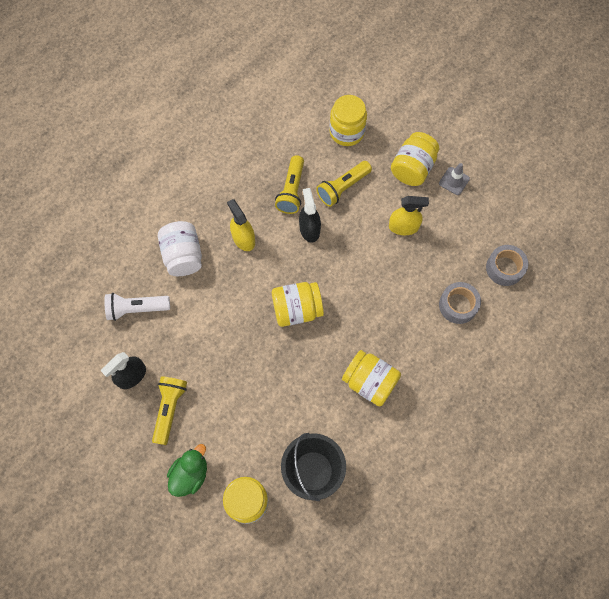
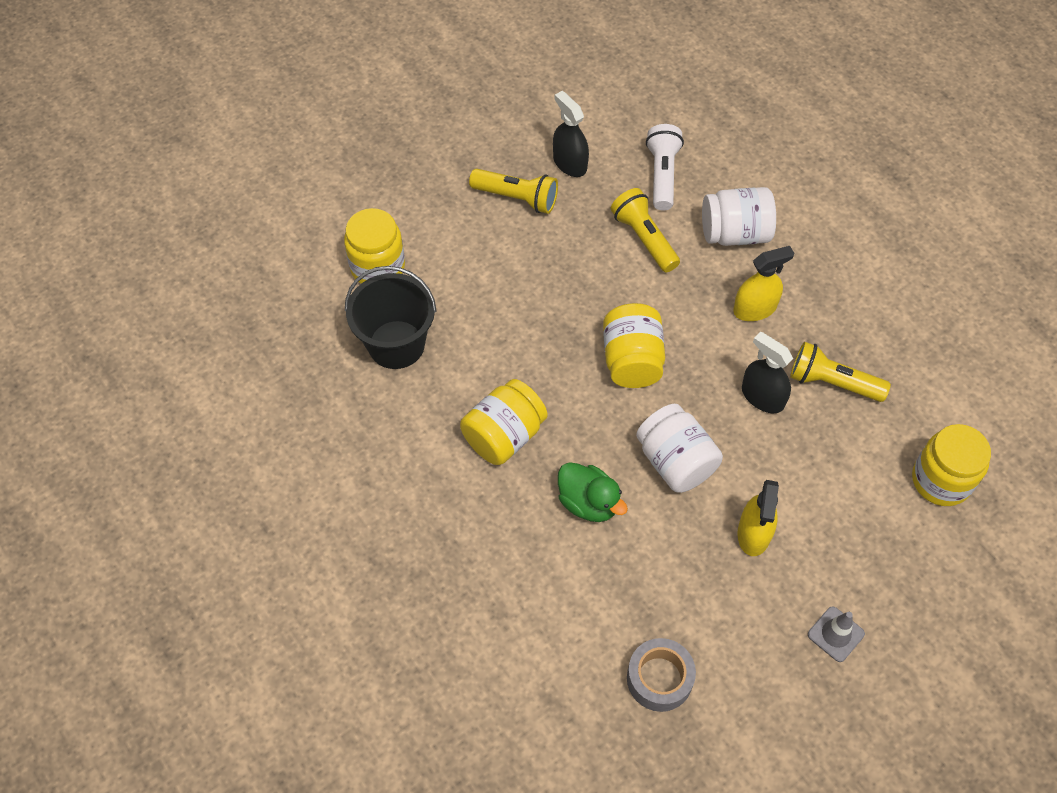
camera: 100 degrees right, 10 degrees down
(190, 474) = (428, 211): green duck -> green duck (588, 503)
(309, 229) = (762, 397): black spray bottle -> black spray bottle turned 135 degrees counterclockwise
(342, 188) = (833, 456): yellow flashlight -> yellow flashlight (644, 238)
(366, 275) = (675, 462): none -> white jar
(412, 168) = (865, 570): yellow jar -> none
(458, 305) = (604, 586): grey tape -> none

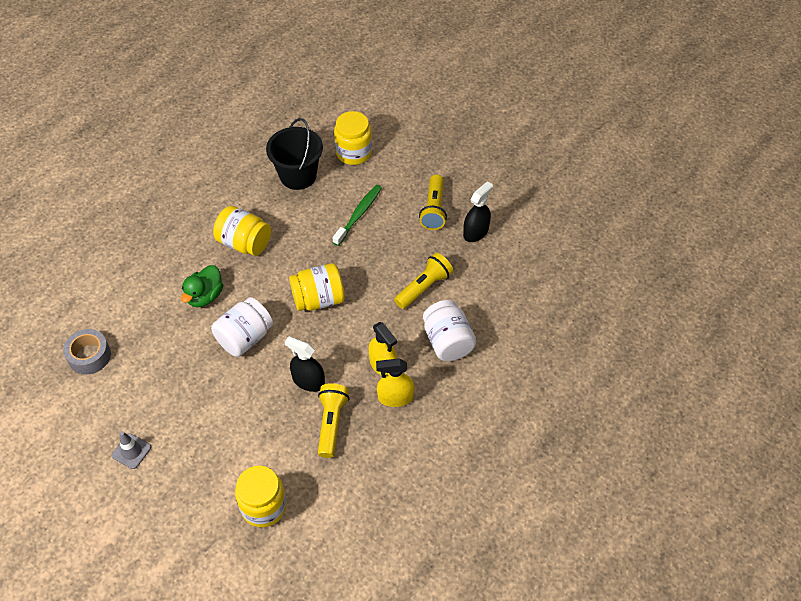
camera: 75 degrees right, 5 degrees down
(497, 285) = (358, 215): none -> green toothbrush
(662, 175) = (486, 288): white flashlight -> none
(754, 533) = (199, 392): yellow spray bottle -> yellow spray bottle (395, 397)
(762, 397) = (308, 381): black spray bottle -> black spray bottle turned 90 degrees counterclockwise

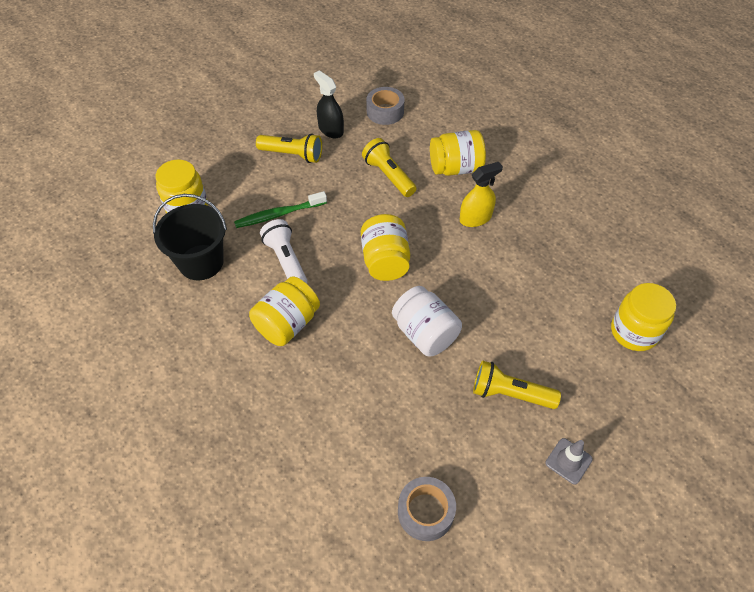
camera: 80 degrees left, 0 degrees up
(205, 296) = (357, 370): green duck -> none
(308, 230) = (286, 261): none -> white flashlight
(308, 381) = (488, 280): black spray bottle -> none
(331, 423) = (540, 266): yellow flashlight -> yellow flashlight (510, 394)
(358, 215) = (279, 214): green toothbrush -> green toothbrush turned 60 degrees counterclockwise
(395, 397) = (513, 213): yellow spray bottle -> none
(447, 342) = (455, 168): white jar -> yellow jar
(515, 272) = (385, 112): none -> grey tape

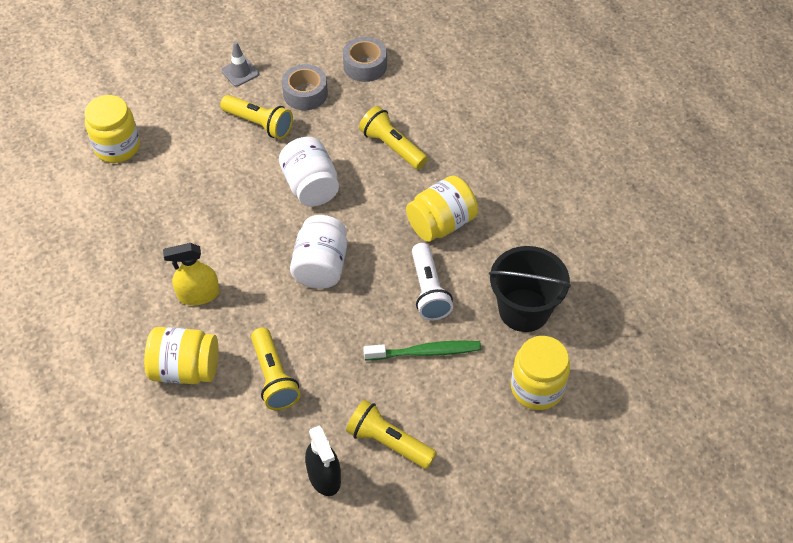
camera: 165 degrees left, 0 degrees up
(357, 399) = (392, 147): none -> yellow flashlight
(385, 112) = (235, 492): grey tape -> grey tape (305, 93)
(385, 261) = (321, 266): yellow jar -> white jar

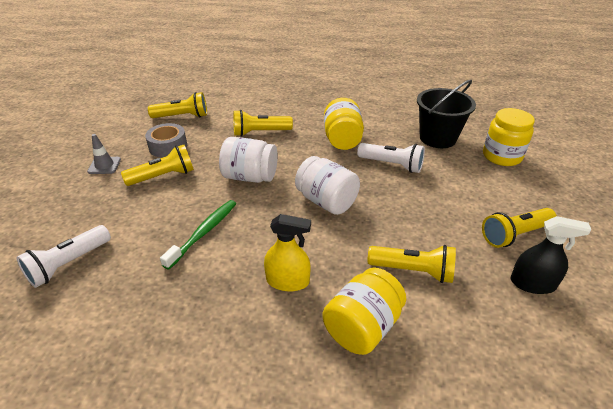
camera: 55 degrees left, 15 degrees down
(117, 147) = (68, 264): yellow jar -> white flashlight
(198, 294) = (287, 281): yellow spray bottle -> yellow spray bottle turned 105 degrees counterclockwise
(365, 66) = (182, 116): grey tape -> yellow flashlight
(425, 352) = (443, 186): green toothbrush -> green toothbrush (203, 233)

